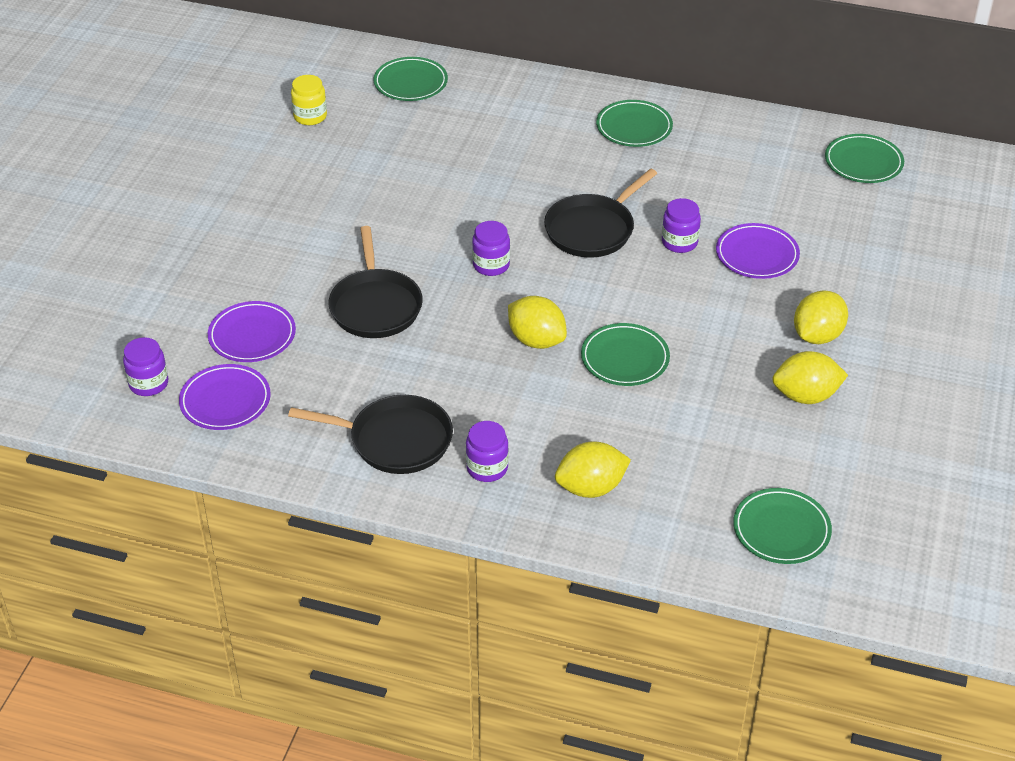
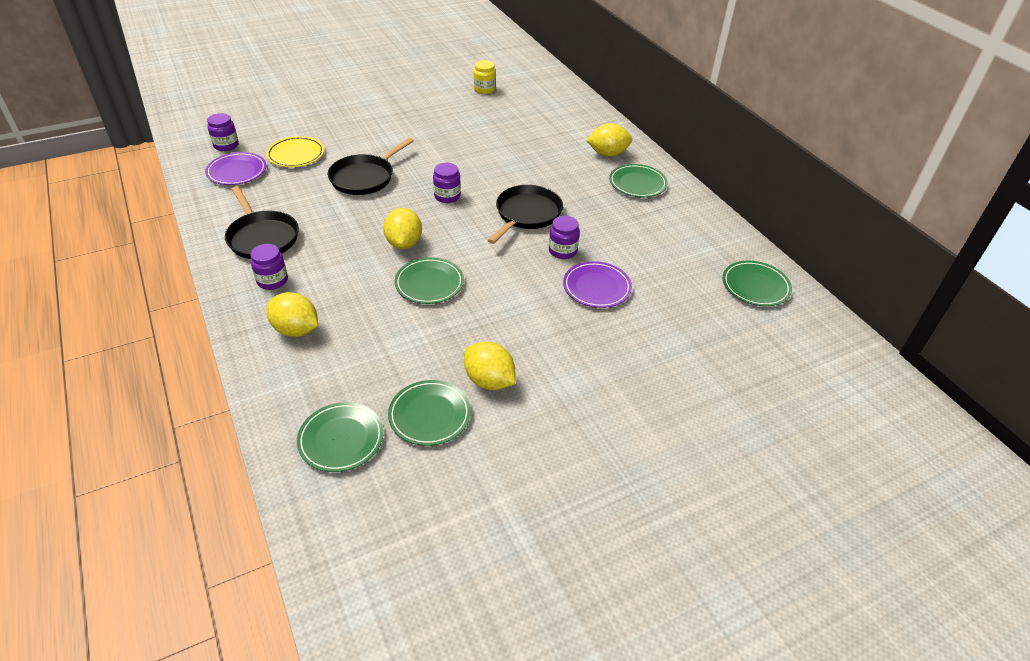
camera: 45 degrees right, 0 degrees up
(252, 335) = (296, 155): purple plate -> yellow plate
(410, 83) = (555, 101): green plate -> green plate (429, 415)
(592, 229) = (526, 214): black pan -> black pan turned 120 degrees clockwise
(817, 336) = (556, 355): yellow lemon -> yellow lemon (607, 154)

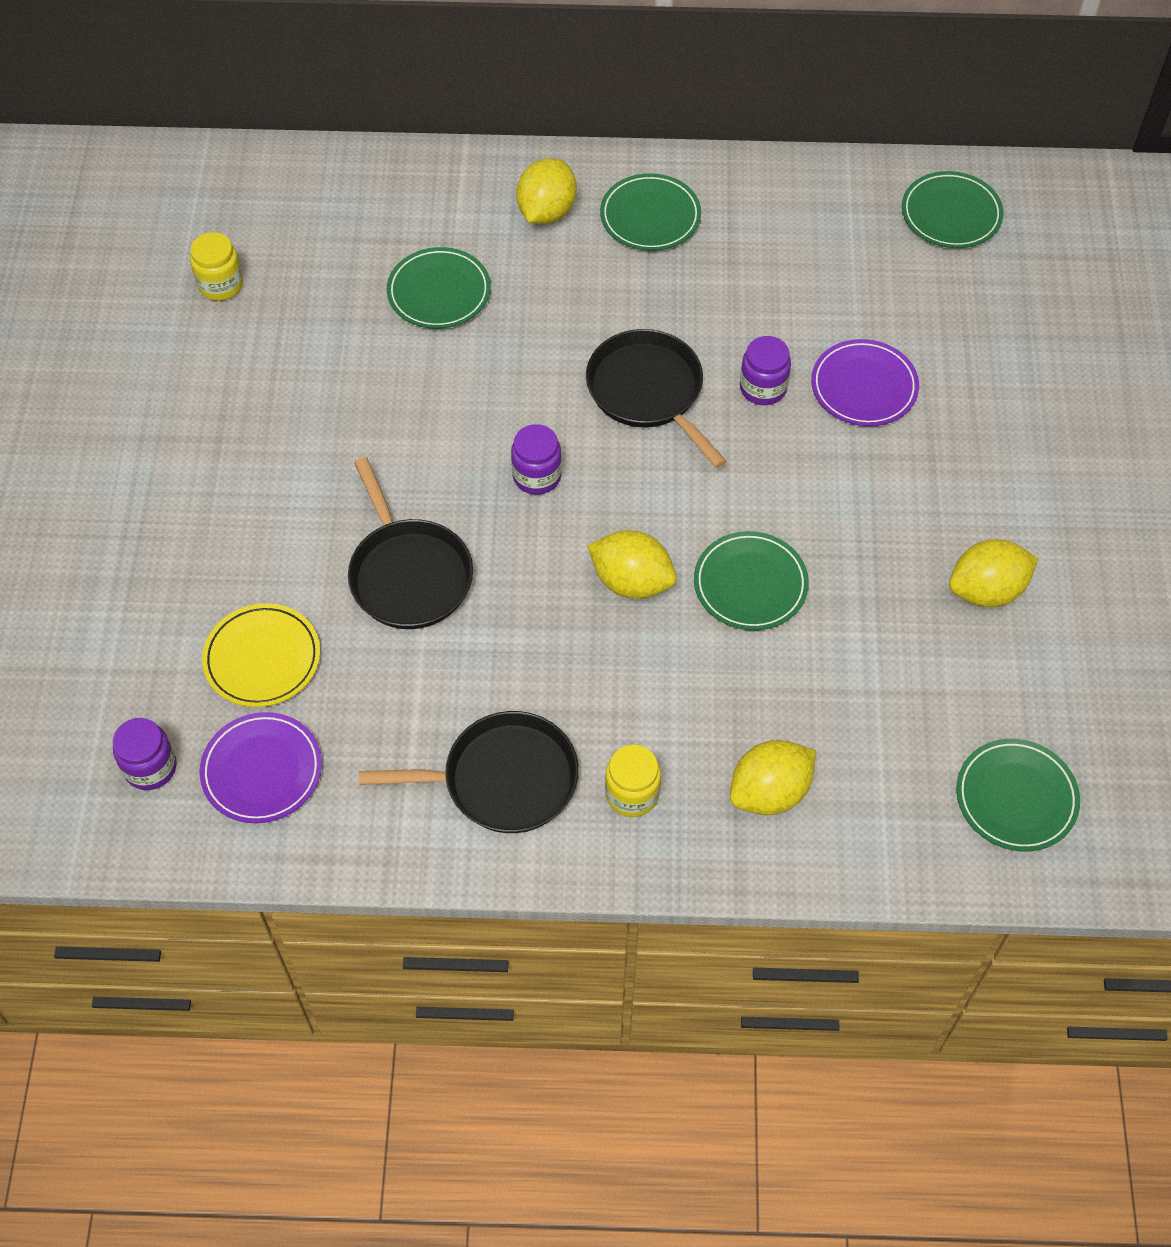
camera: 60 degrees left, 15 degrees up
(272, 281) = (632, 794): purple jar -> yellow jar
(429, 415) = (1017, 681): green plate -> green plate (439, 292)

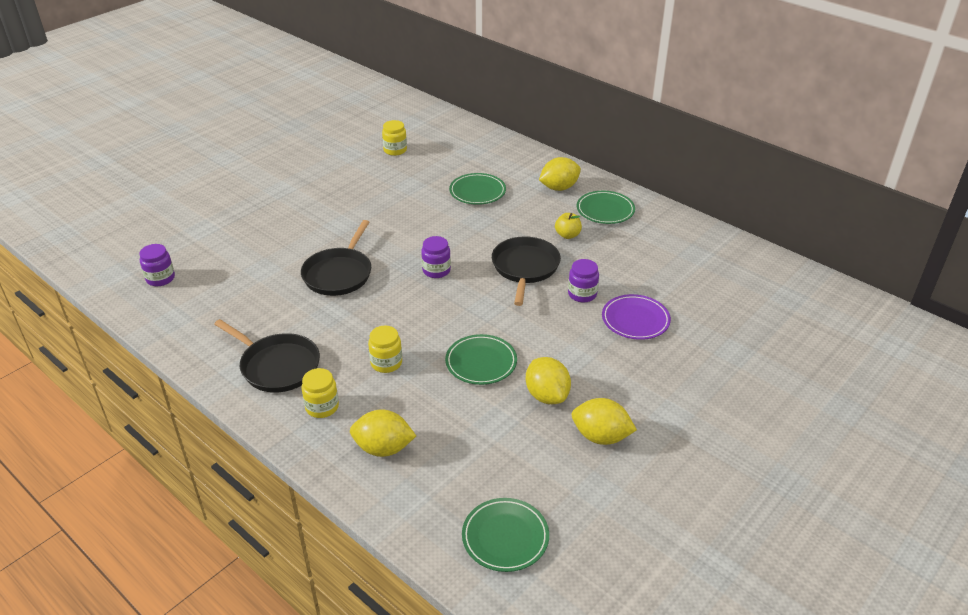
camera: 40 degrees right, 20 degrees down
(262, 658) = (247, 268): yellow plate -> none
(262, 770) = (195, 304): purple plate -> none
(631, 581) = (427, 329): yellow lemon -> yellow lemon (547, 395)
(637, 671) = (386, 363): none -> yellow jar
(645, 296) = (567, 235): none -> yellow apple
(951, 214) = (766, 279): green plate -> none

